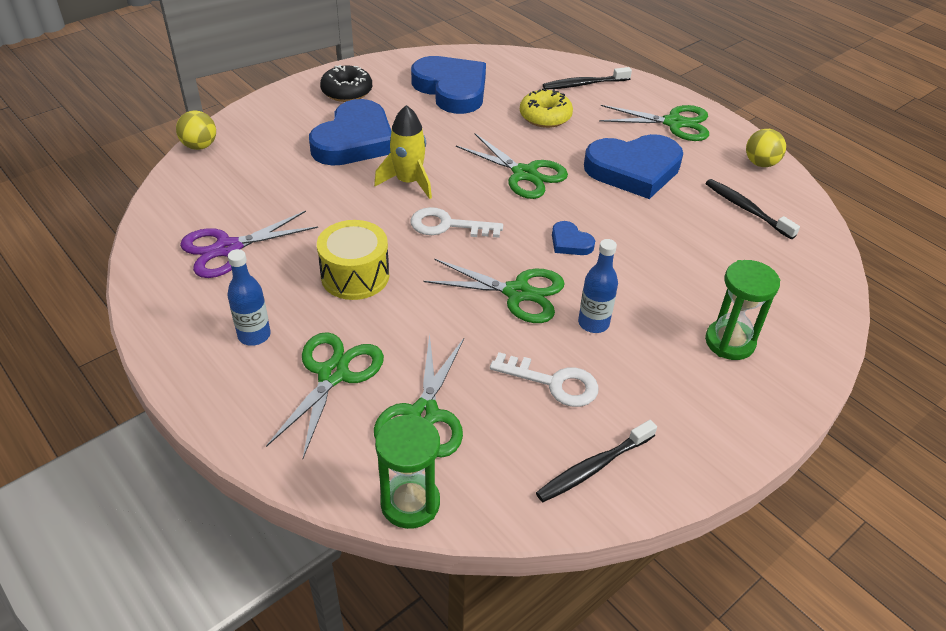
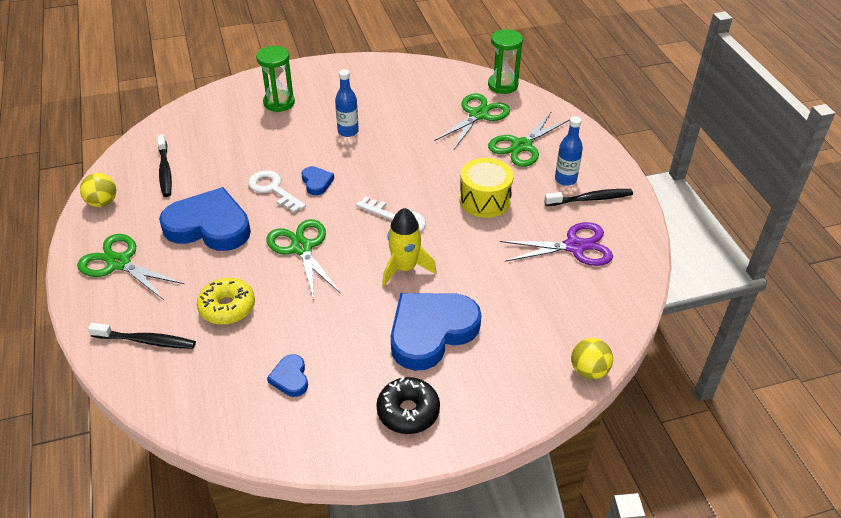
camera: 155 degrees left, 0 degrees up
(452, 89) = (290, 378): blue heart -> blue heart, size x0.44
(517, 293) = (380, 160): green scissors -> none
(554, 383) = (396, 110): white key -> white key (273, 189)
(594, 467) = (405, 75): black toothbrush -> black toothbrush (590, 199)

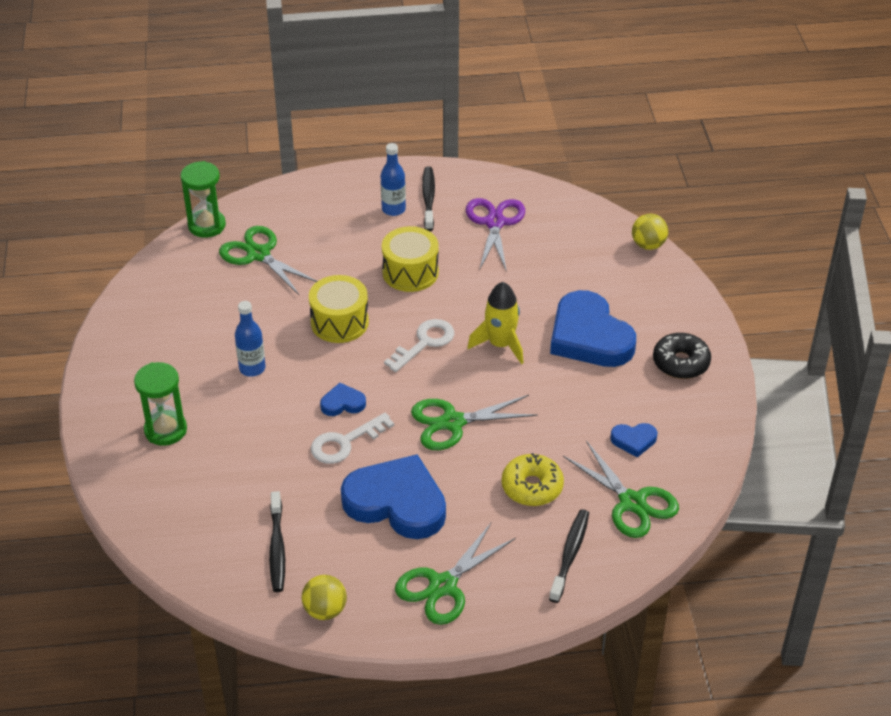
camera: 80 degrees left, 0 degrees up
(165, 171) = (277, 547): black toothbrush -> black toothbrush turned 90 degrees clockwise
(209, 226) = (396, 502): blue heart -> blue heart turned 90 degrees clockwise
(410, 168) = (339, 322): none -> yellow drum
(521, 146) = (327, 230): green scissors -> green scissors (632, 502)

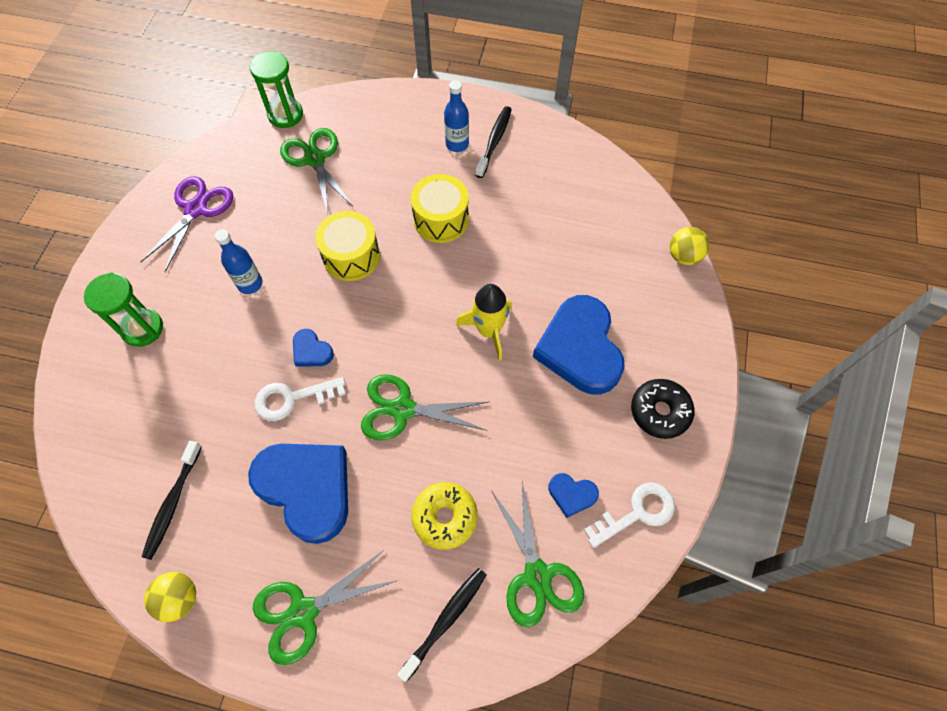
camera: 20 degrees right, 20 degrees up
(342, 403) = (311, 351): blue heart -> blue heart turned 150 degrees counterclockwise
(424, 343) = (418, 305): white key -> white key (637, 512)
(494, 223) = (544, 186): purple scissors -> purple scissors (196, 209)

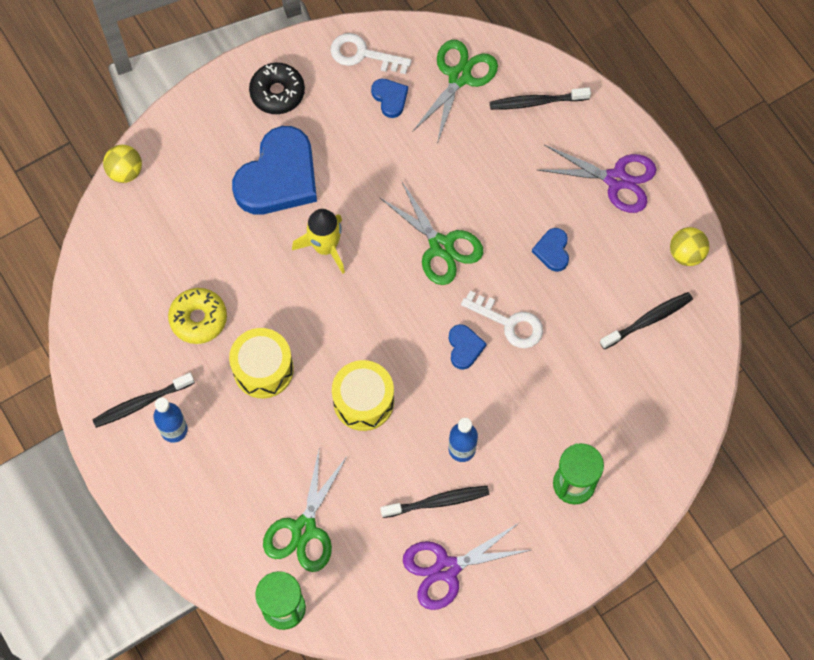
camera: 135 degrees left, 5 degrees up
(238, 240) = (437, 502): none -> black toothbrush
(303, 612) = (616, 179): green scissors -> purple scissors
(307, 489) = (552, 251): blue heart -> blue heart, size x0.44
(445, 517) = (481, 155): yellow donut -> yellow donut (198, 319)

